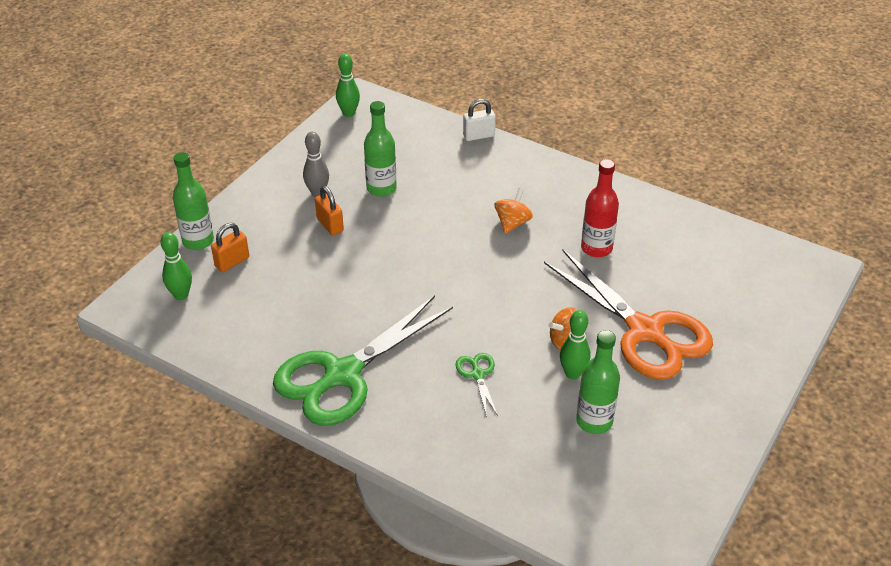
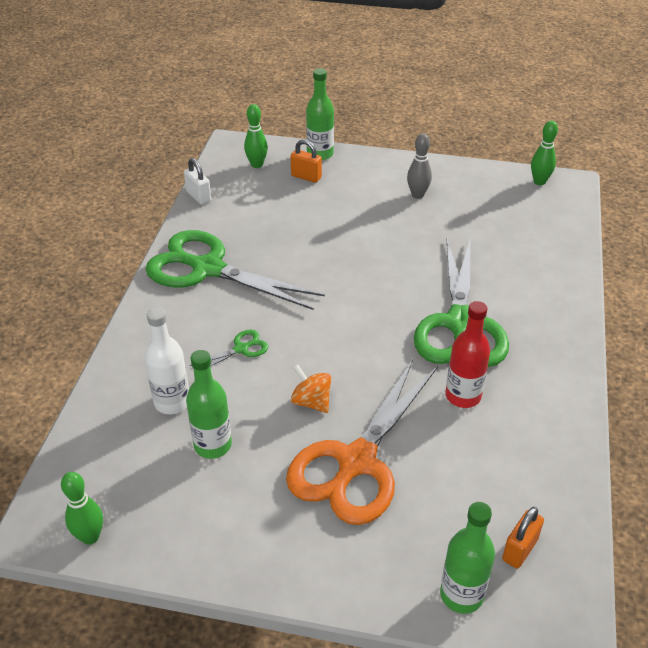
camera: 70 degrees right, 0 degrees up
(330, 225) = (381, 213): orange padlock -> orange padlock (519, 550)
(381, 188) = (449, 228): green bottle -> green bottle (461, 595)
(478, 136) = (576, 269): white padlock -> white padlock (198, 196)
(512, 223) = (460, 324): orange spinning top -> green scissors
(528, 441) = (172, 402): none -> white bottle
(572, 373) = (270, 415): green bowling pin -> green bowling pin (90, 537)

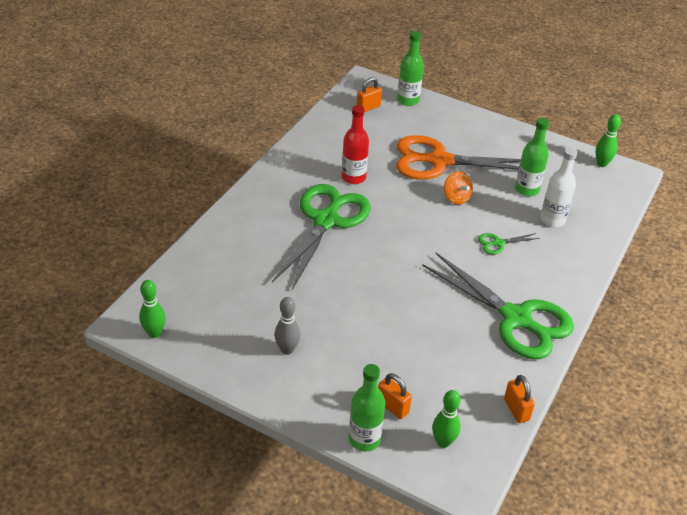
camera: 165 degrees left, 0 degrees up
(198, 196) = (516, 409): white padlock -> orange padlock
(356, 462) = (439, 161): orange scissors -> orange scissors turned 135 degrees counterclockwise

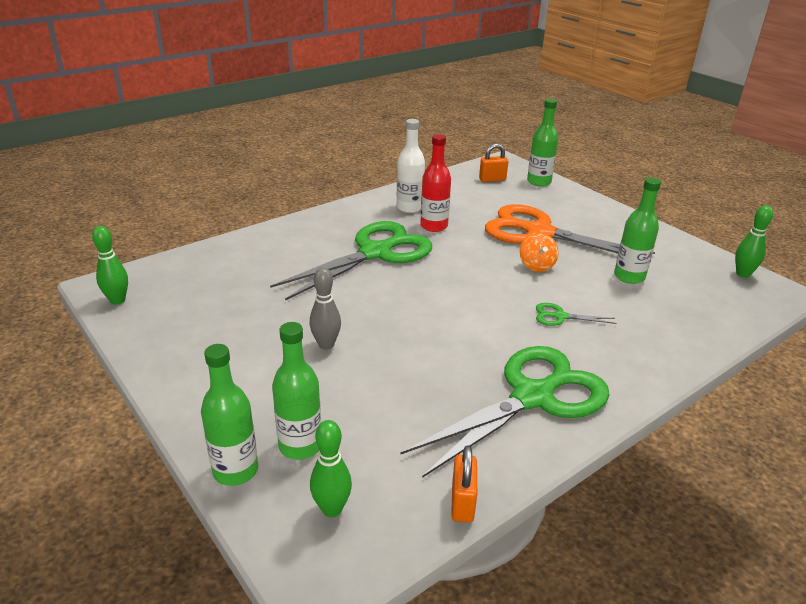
camera: 25 degrees right, 10 degrees down
(287, 349) = (232, 351): grey bowling pin -> grey bowling pin (326, 345)
(392, 407) = (300, 446): orange padlock -> green bottle
(516, 318) = (533, 397): green scissors -> green scissors turned 105 degrees counterclockwise
(552, 220) = (645, 311): white bottle -> white bottle (409, 208)

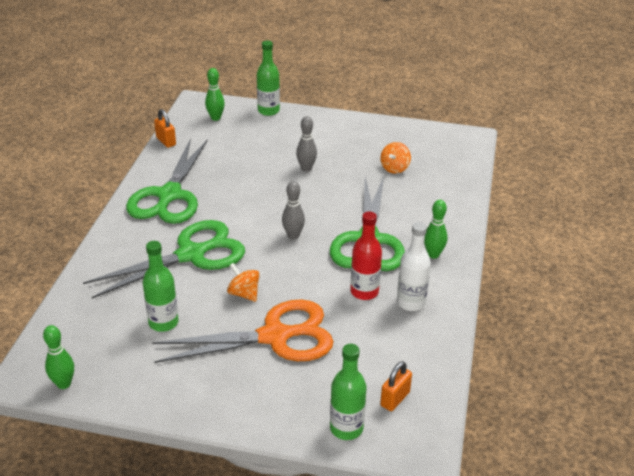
camera: 140 degrees right, 5 degrees up
(117, 300) = (446, 135): green bowling pin -> green bowling pin (433, 254)
(238, 296) = (394, 168): none -> orange spinning top
(300, 446) = (255, 128): green bottle -> none
(437, 286) = (293, 235): none -> grey bowling pin
(560, 316) = (191, 255): green scissors -> green scissors, size x2.49

